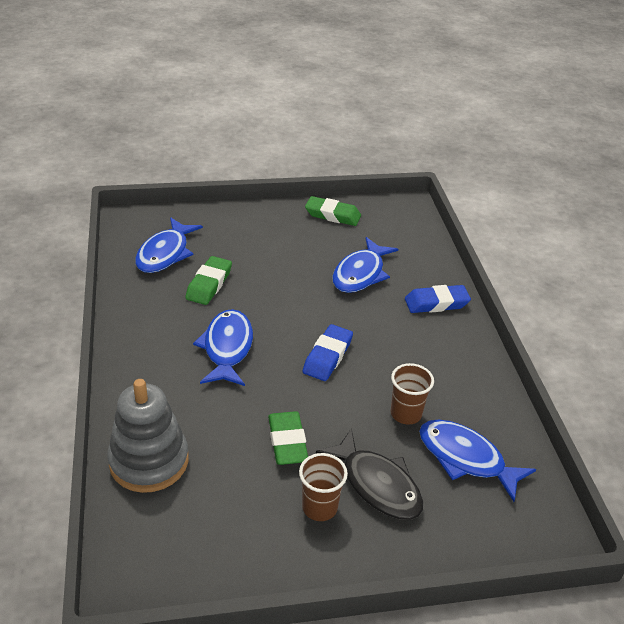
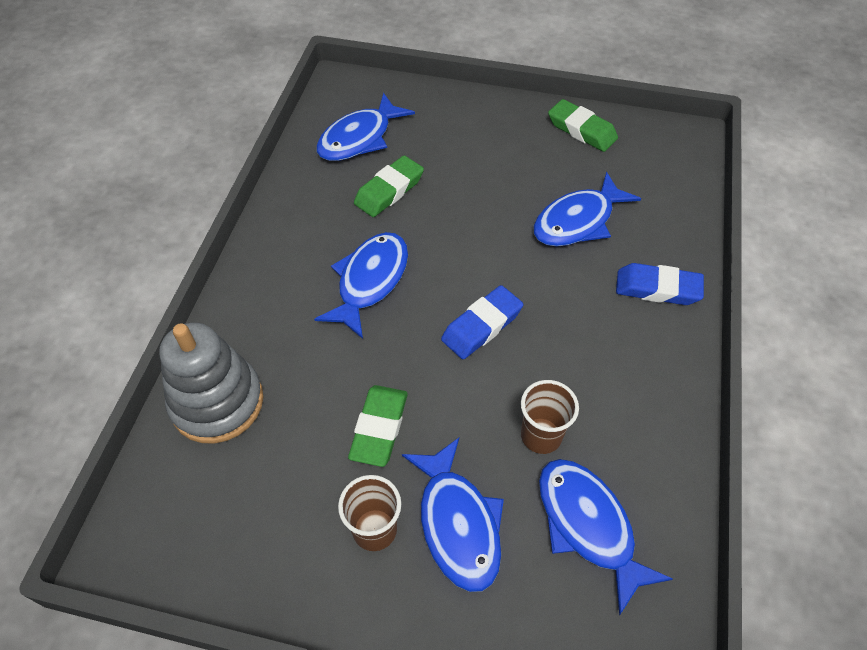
camera: 25 degrees right, 15 degrees up
(377, 485) = (458, 523): black fish -> blue fish

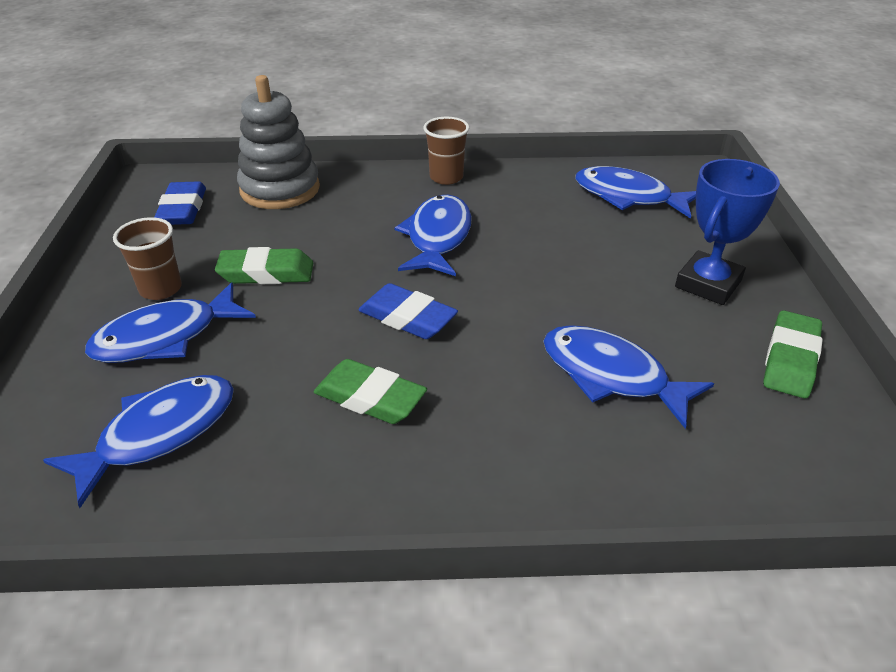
camera: 75 degrees right, 15 degrees down
(370, 281) = (437, 237): blue fish -> blue fish turned 90 degrees counterclockwise
(389, 191) = (565, 227): green eraser -> green eraser (370, 398)
(493, 137) = (708, 284): none -> blue trophy
(541, 436) = (271, 382): brown cup -> brown cup (446, 177)
(657, 288) = (531, 469): blue eraser -> blue eraser (182, 209)

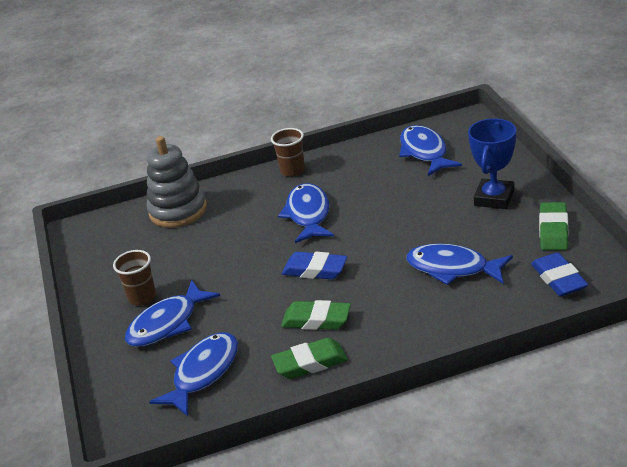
camera: 10 degrees left, 5 degrees down
(182, 209) = (117, 243): blue eraser -> blue eraser (558, 279)
(266, 273) = (206, 268): green eraser -> green eraser (310, 363)
(628, 197) = (424, 152): blue fish -> blue fish turned 60 degrees clockwise

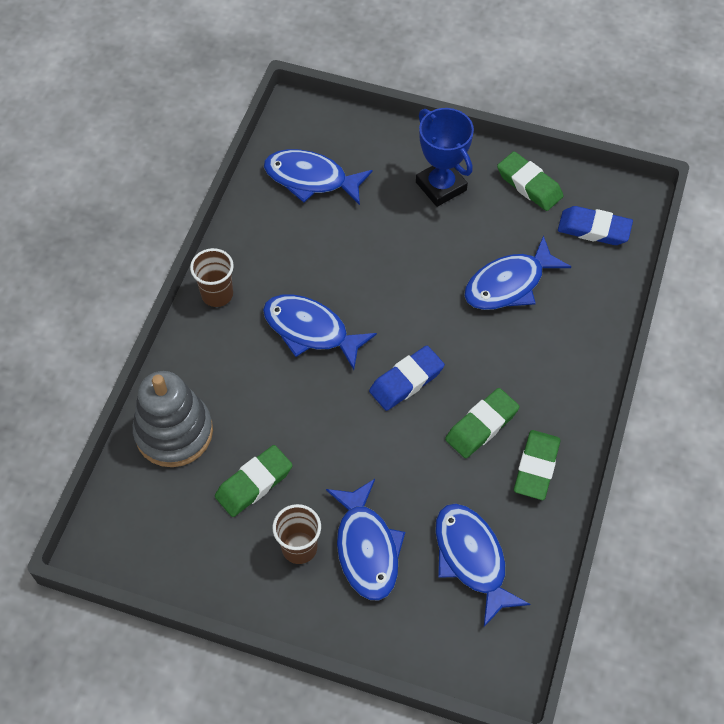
camera: 60 degrees left, 25 degrees up
(171, 256) = (254, 483): none -> green eraser

